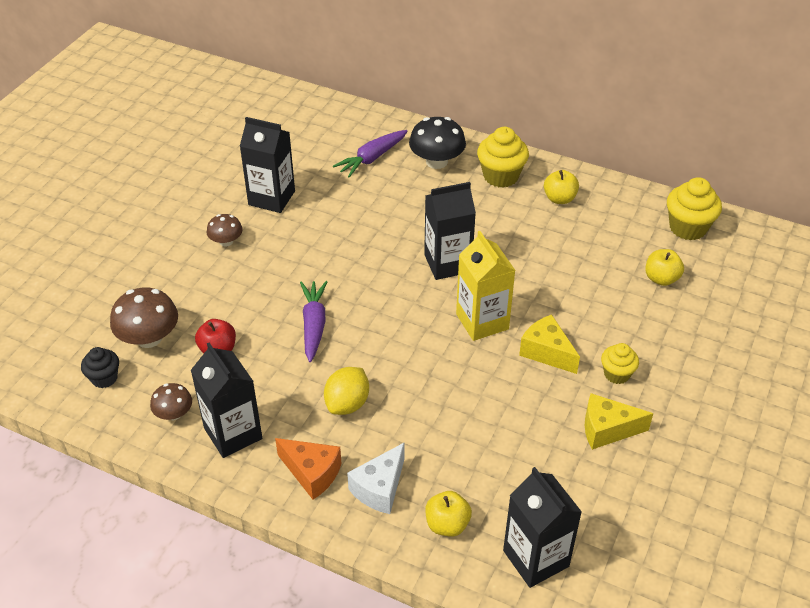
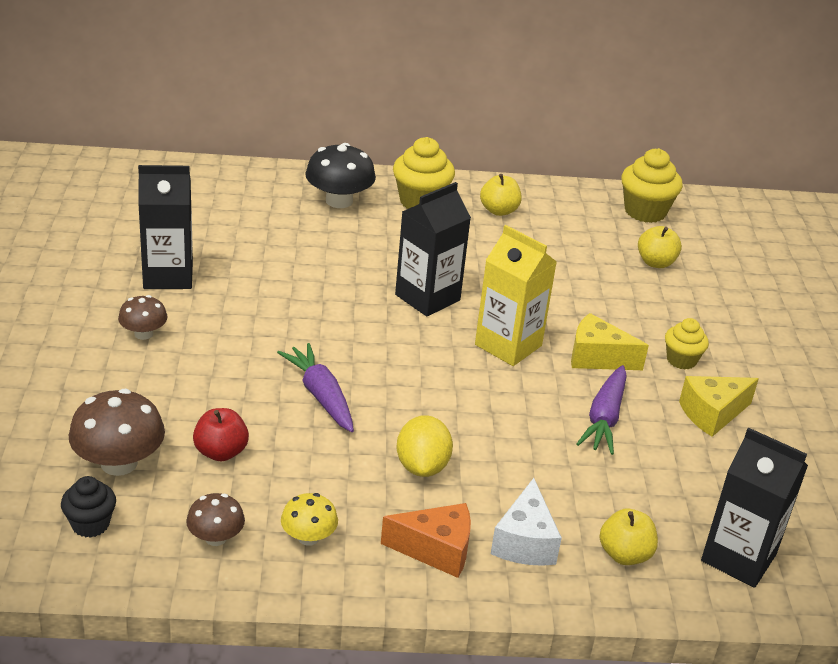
camera: 30 degrees left, 10 degrees down
(233, 433) = (308, 537): black carton -> yellow mushroom
(372, 158) = (261, 212): purple carrot -> purple carrot (604, 418)

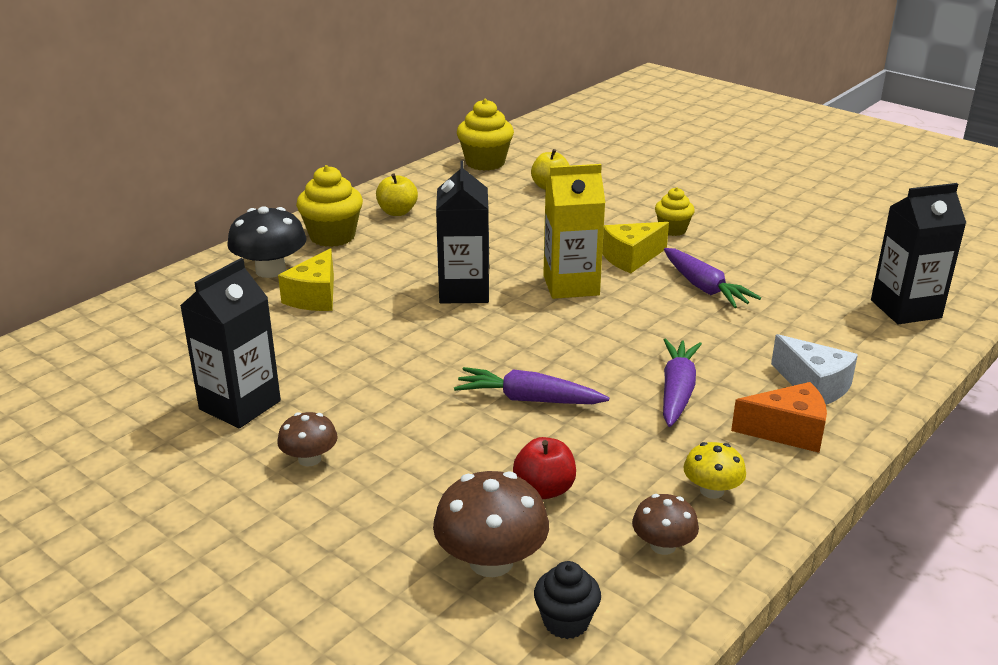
camera: 45 degrees left, 5 degrees down
(422, 466) = (677, 391): yellow lemon -> purple carrot
(436, 550) = (787, 431): orange cheese -> orange cheese turned 45 degrees clockwise
(624, 554) = (865, 351): yellow apple -> none
(712, 414) = (744, 247): yellow cheese -> yellow cheese (315, 297)

